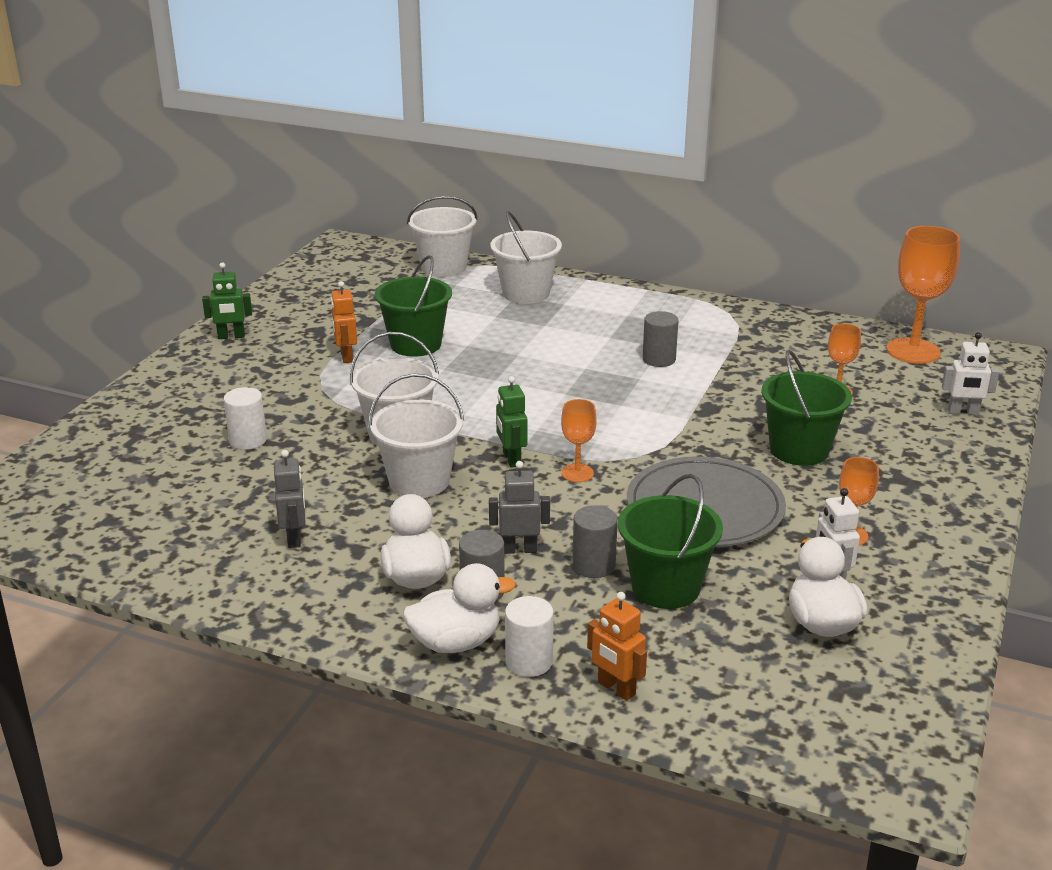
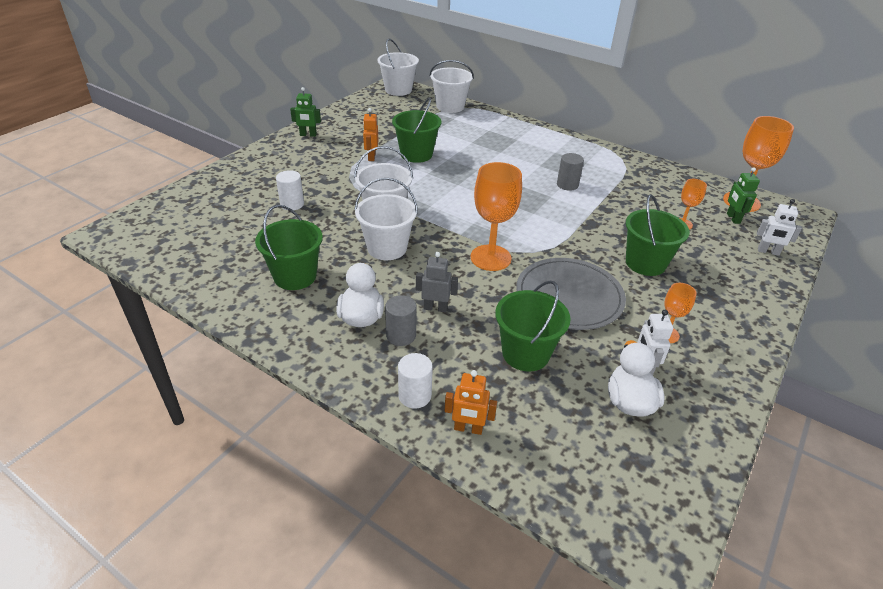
camera: 10 degrees right, 10 degrees up
(294, 538) = (295, 276): grey robot -> green bucket
(456, 642) = (371, 371): white duck -> none
(511, 459) = (450, 241): green robot -> green robot (733, 218)
(526, 293) = (495, 129): white bucket -> white bucket (398, 90)
(577, 473) = (490, 258): orange goblet -> orange goblet, size x1.89
(594, 565) = (481, 328): grey cylinder -> none
(616, 689) = (468, 429): orange robot -> orange robot turned 45 degrees counterclockwise

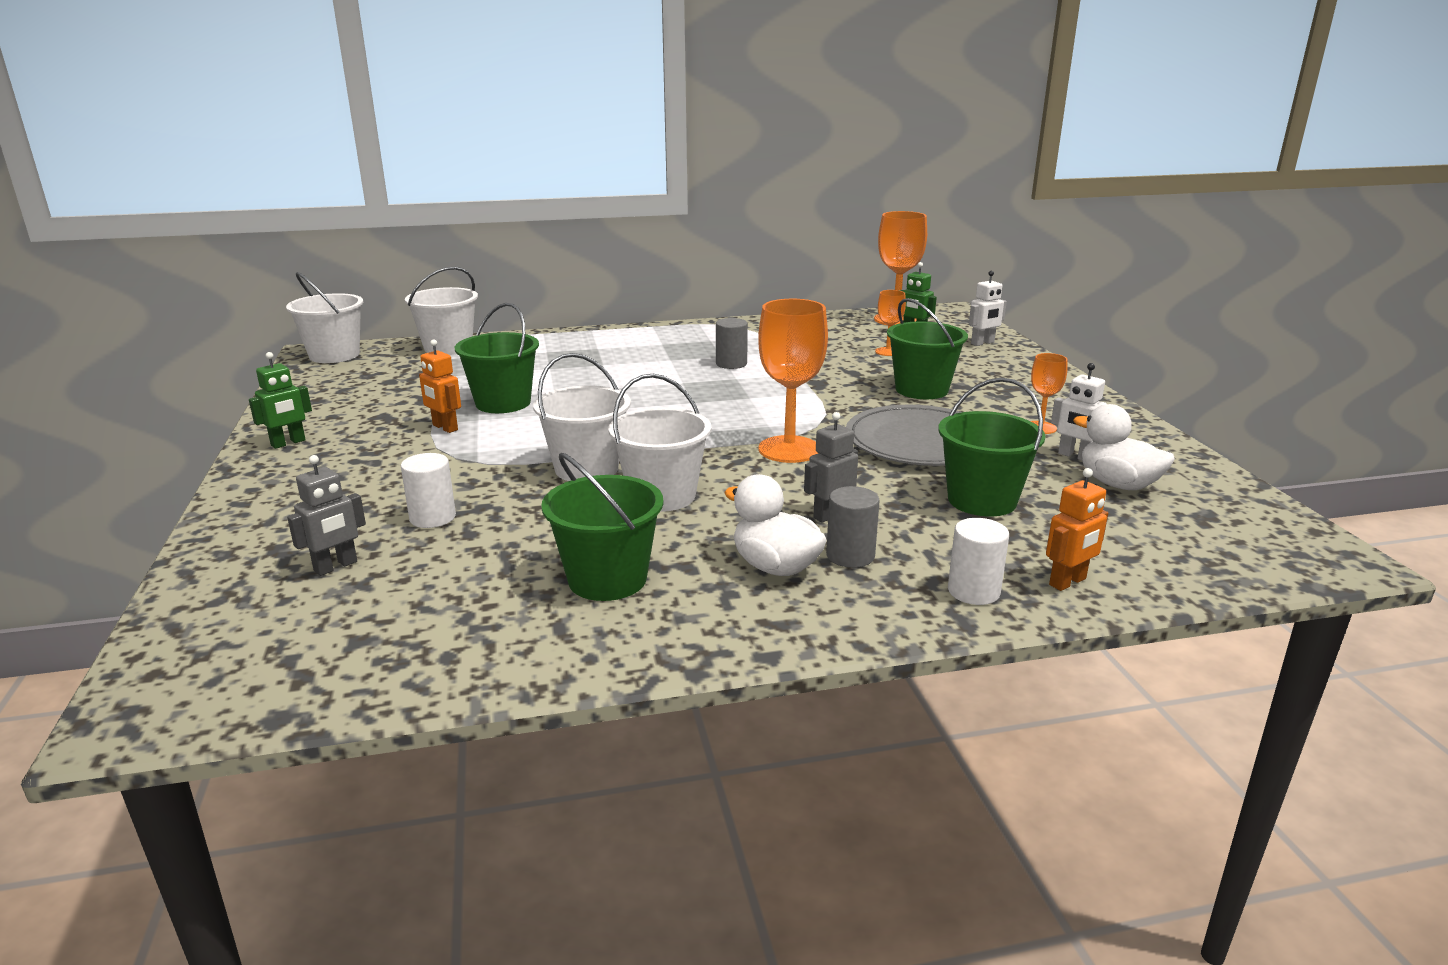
camera: 45 degrees left, 15 degrees down
(231, 208) = (336, 566): none -> grey robot

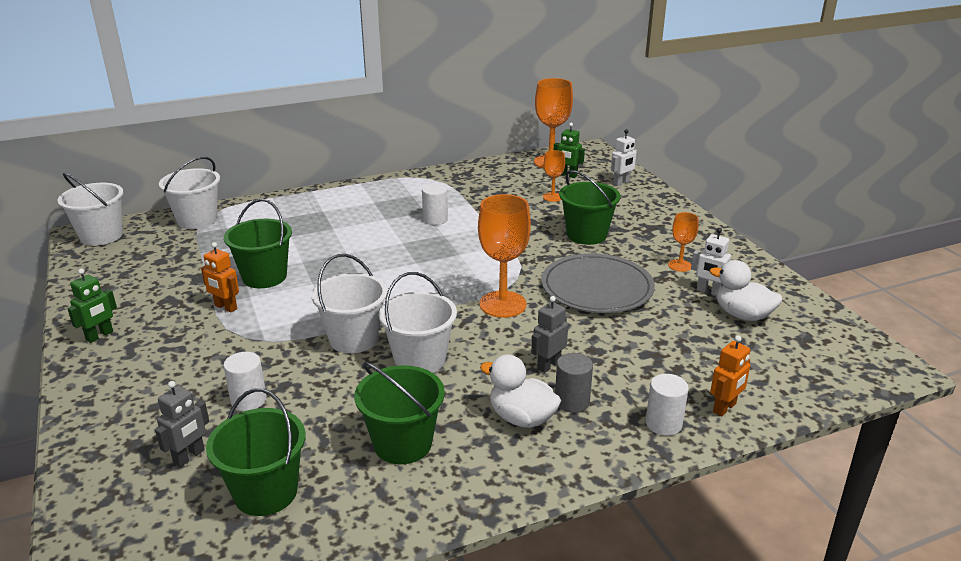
camera: 10 degrees left, 5 degrees up
(731, 364) = (435, 219): grey cylinder -> white cylinder
(982, 500) = (652, 340): green bucket -> green bucket (265, 492)

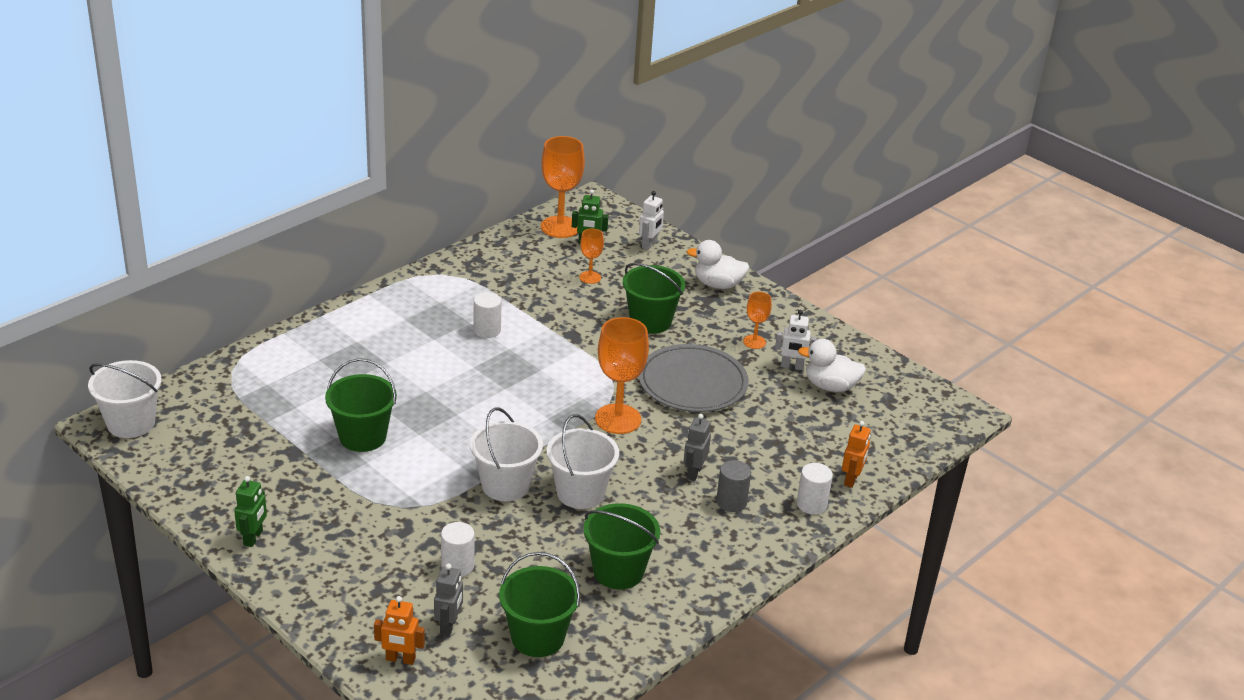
camera: 25 degrees left, 5 degrees up
(197, 220) = (223, 380): white bucket -> none
(225, 307) = (353, 479): orange robot -> orange robot (400, 659)
(521, 418) = (699, 526): white duck -> white duck (717, 284)

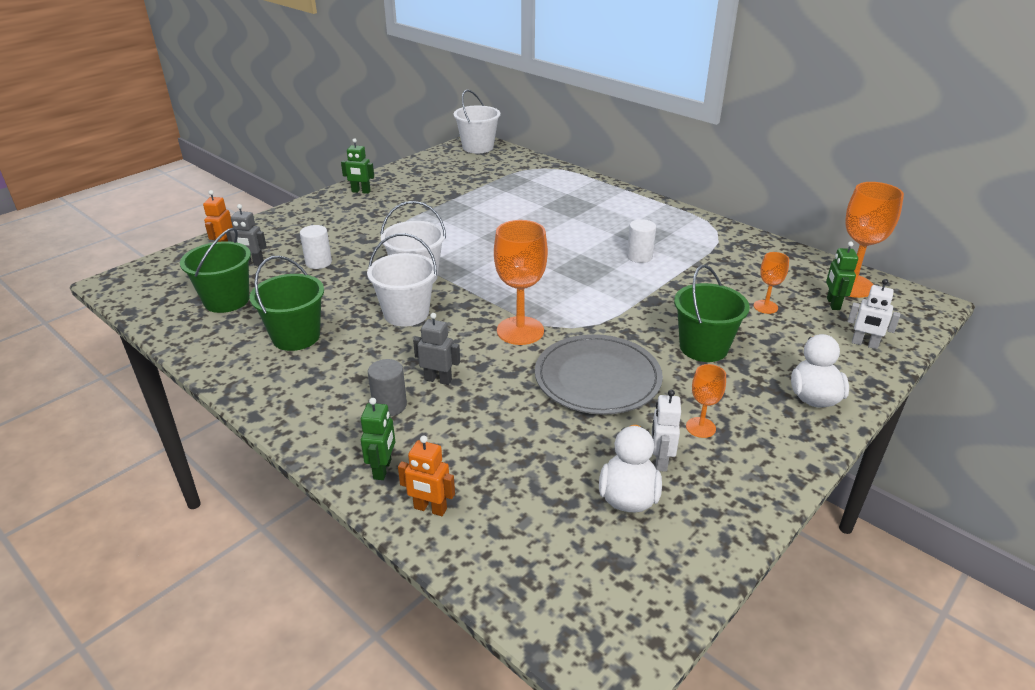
camera: 90 degrees right, 0 degrees up
(362, 437) = (474, 216): green bucket -> none
(811, 504) = (383, 469): white cylinder -> green robot

